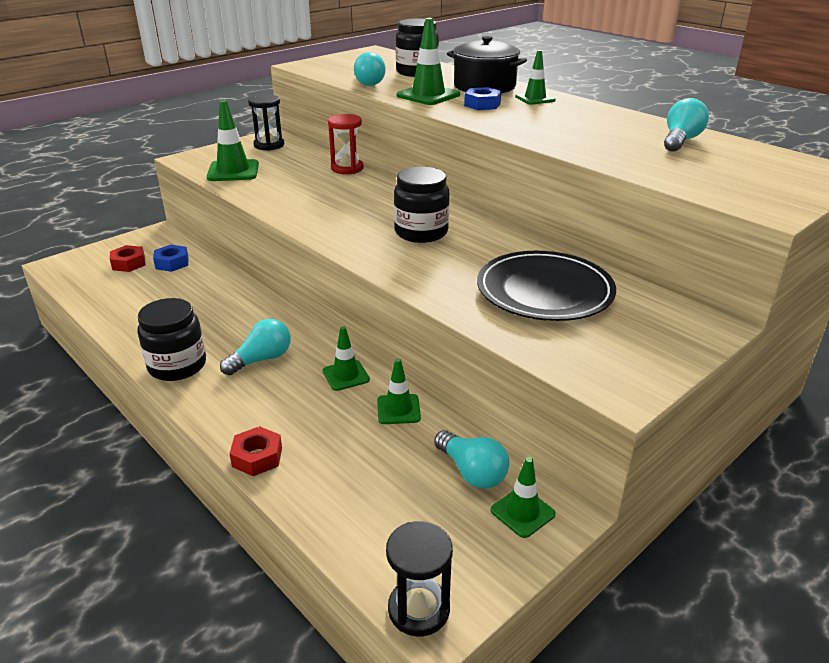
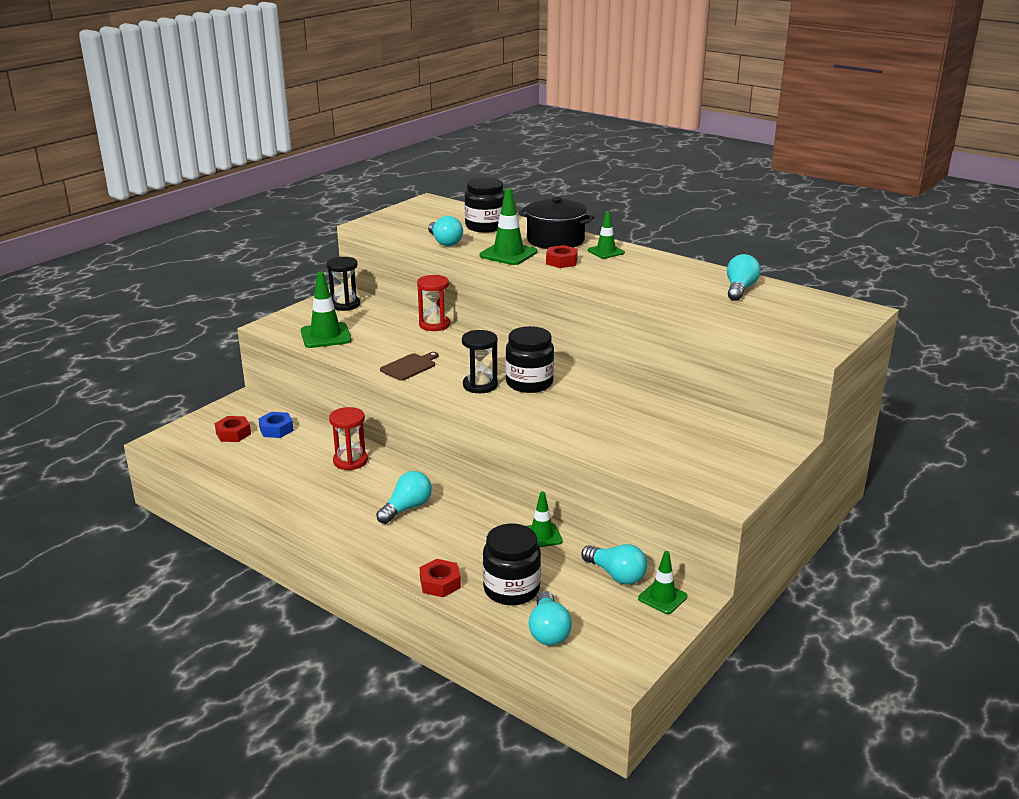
camera: 10 degrees left, 5 degrees down
(177, 366) = (334, 521): black jar -> black jar (511, 589)
(228, 302) = (350, 461): none -> red hourglass
(301, 206) = (409, 366): none -> brown cutting board
(346, 375) = (486, 514): green traffic cone -> none
(362, 541) = (548, 631): none -> turquoise light bulb
(419, 609) = (605, 666): black hourglass -> black hourglass (480, 385)
(482, 105) = (561, 261): blue nut -> red nut
(544, 291) = (649, 425): black plate -> none

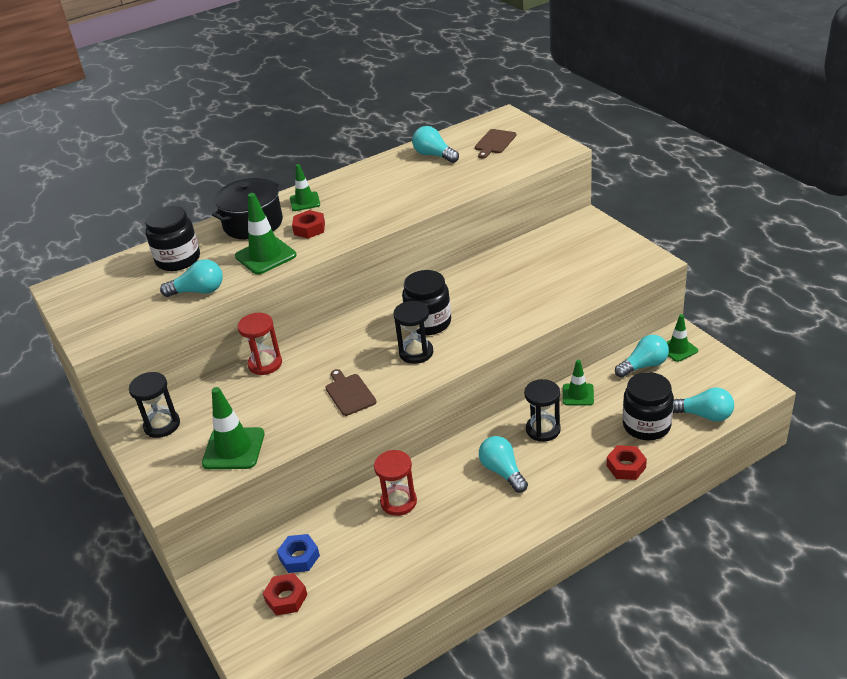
camera: 65 degrees left, 10 degrees up
(476, 522) = (543, 430): none -> black hourglass
(795, 314) = (494, 143): none -> brown cutting board

